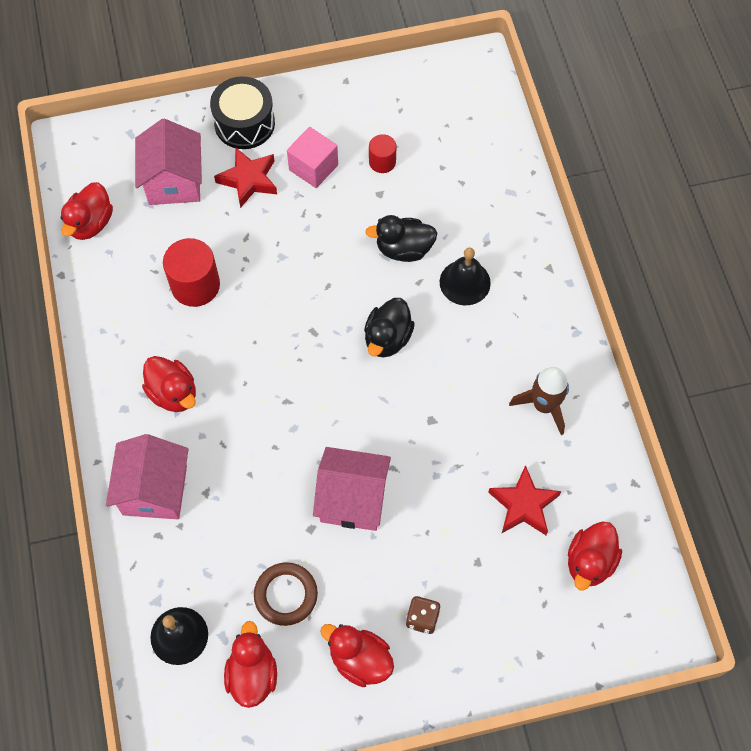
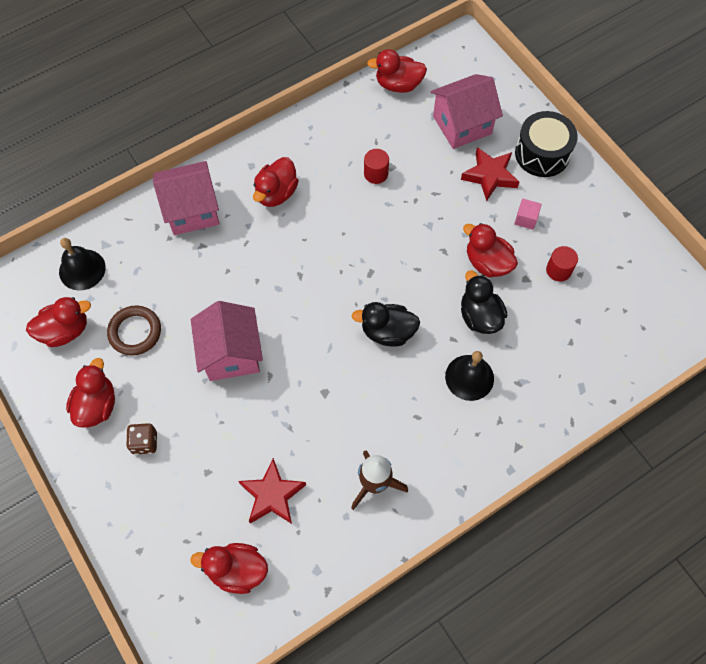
camera: 70 degrees right, 0 degrees up
(195, 285) = (376, 174): red cylinder -> red cylinder, size x0.58
(313, 167) = (526, 219): pink cube -> pink cube, size x0.60
(347, 220) = (487, 262): none -> red duck

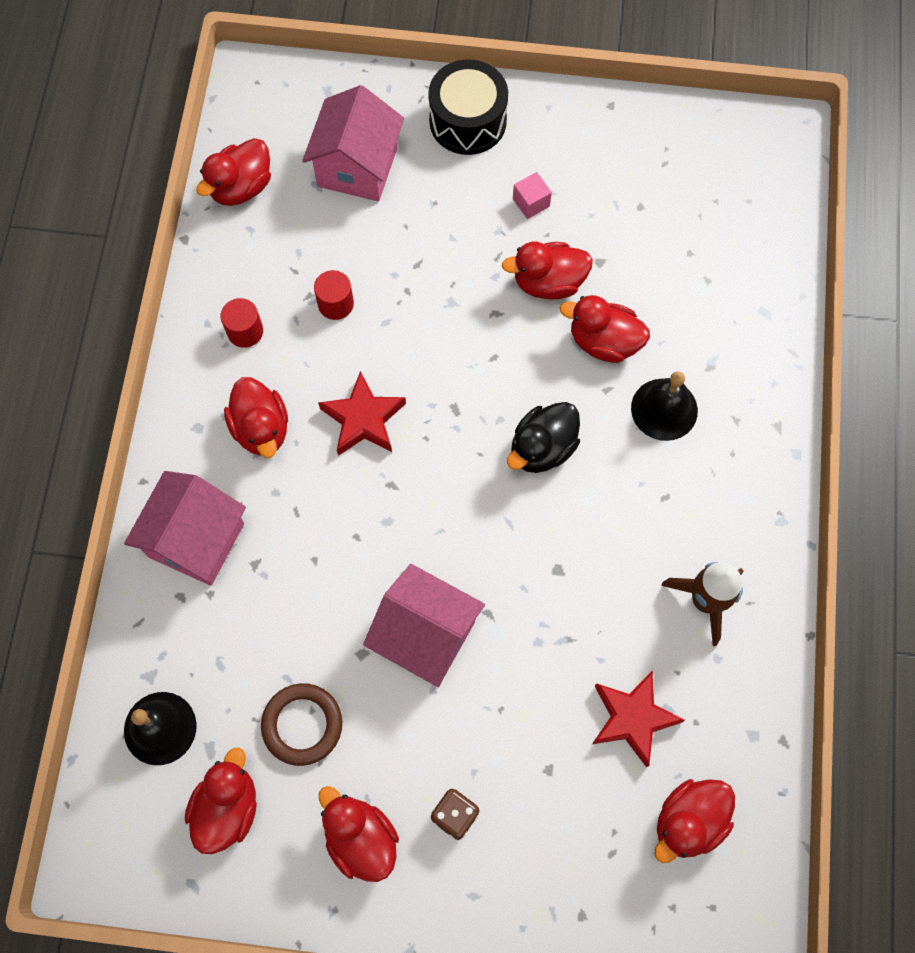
camera: 50 degrees left, 5 degrees up
(479, 316) = (604, 342): black duck -> red duck
(490, 176) = (447, 193): red star -> red star (363, 419)
(558, 270) = (618, 222): red cylinder -> red cylinder (245, 331)

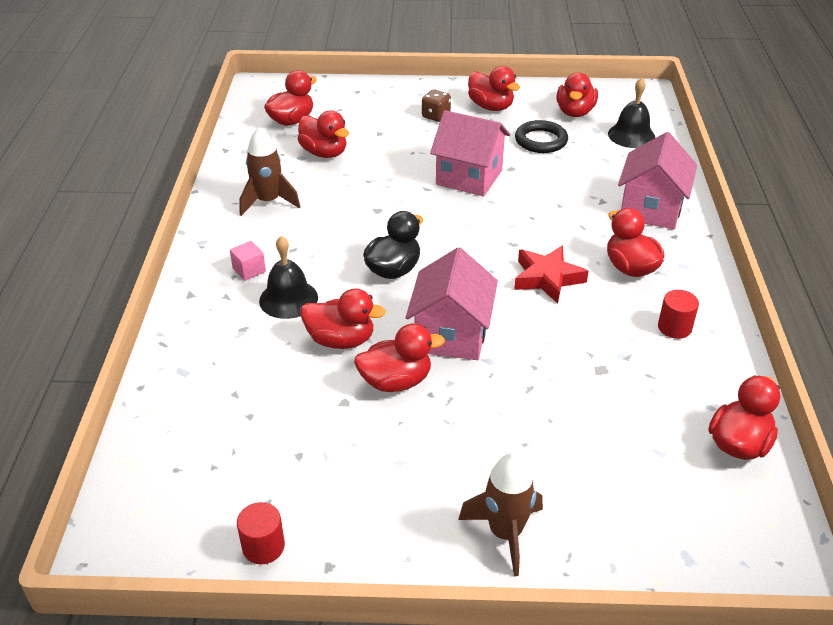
camera: 175 degrees right, 30 degrees down
(302, 725) = (541, 140): brown ring -> black ring
(335, 304) = (599, 352): red cylinder -> red cylinder (263, 546)
(357, 167) = (620, 473): pink house -> pink house (451, 335)
(468, 121) = (505, 533): black drum -> brown rocket
(531, 202) = (420, 450): pink cube -> pink cube (249, 270)
(633, 718) = (324, 153): red star -> red duck

